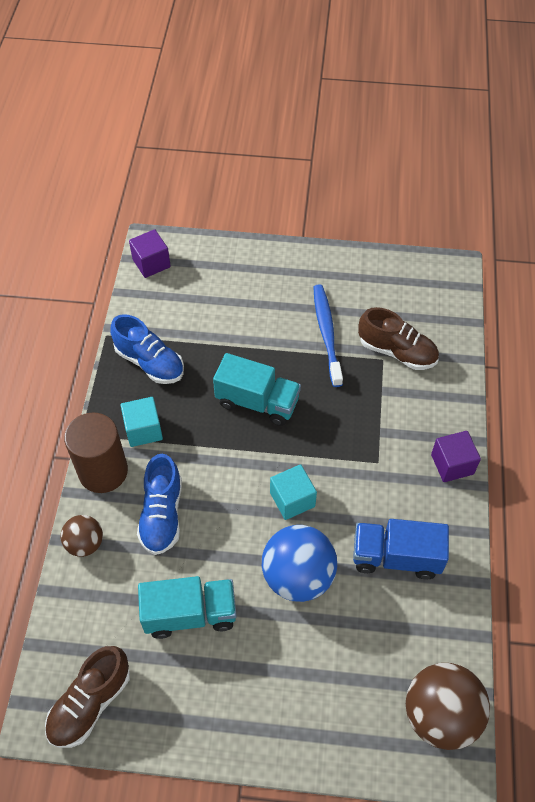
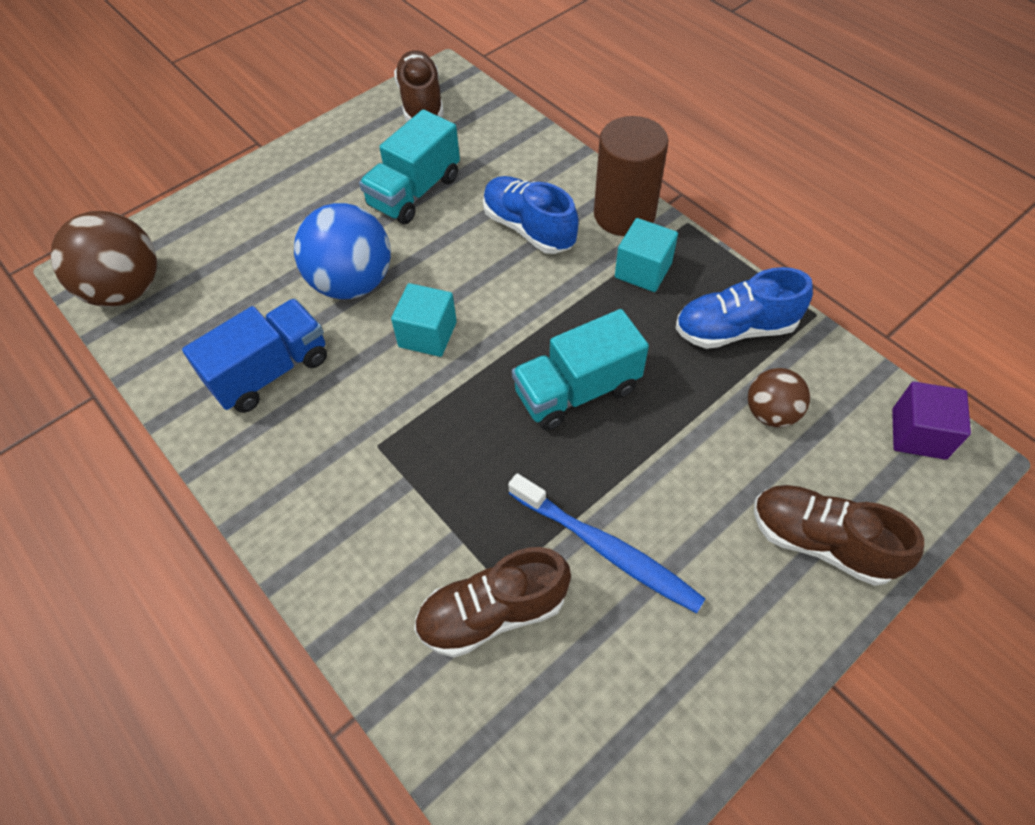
camera: 135 degrees right, 0 degrees up
(85, 543) = (559, 165): brown ball -> brown ball (771, 413)
(245, 268) = (820, 542): none -> brown shoe
(452, 464) = (286, 519): purple cube -> none

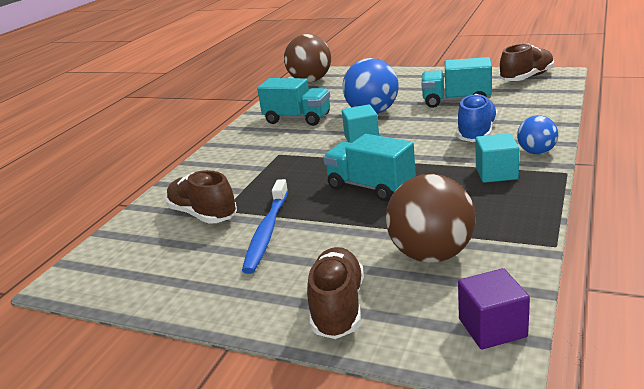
camera: 65 degrees right, 30 degrees down
(270, 371) = (297, 119): blue truck -> turquoise truck
(624, 214) = (536, 152): brown cylinder -> blue ball
(735, 329) = (491, 218): blue shoe -> none
(771, 413) = (431, 254): brown ball -> brown ball, size x1.77

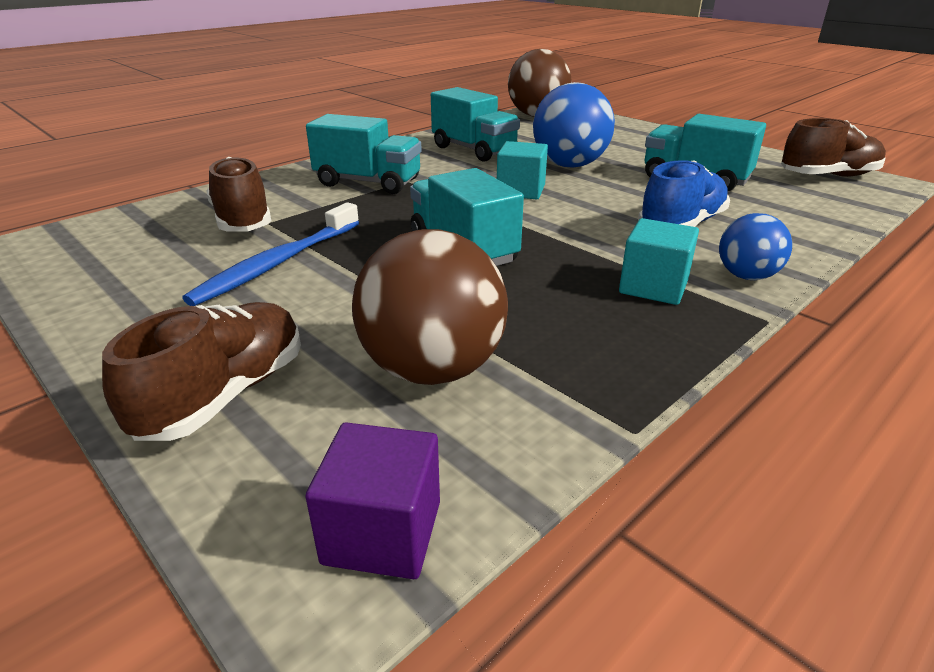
camera: 20 degrees right, 5 degrees up
(254, 163) = (368, 182): none -> turquoise truck

